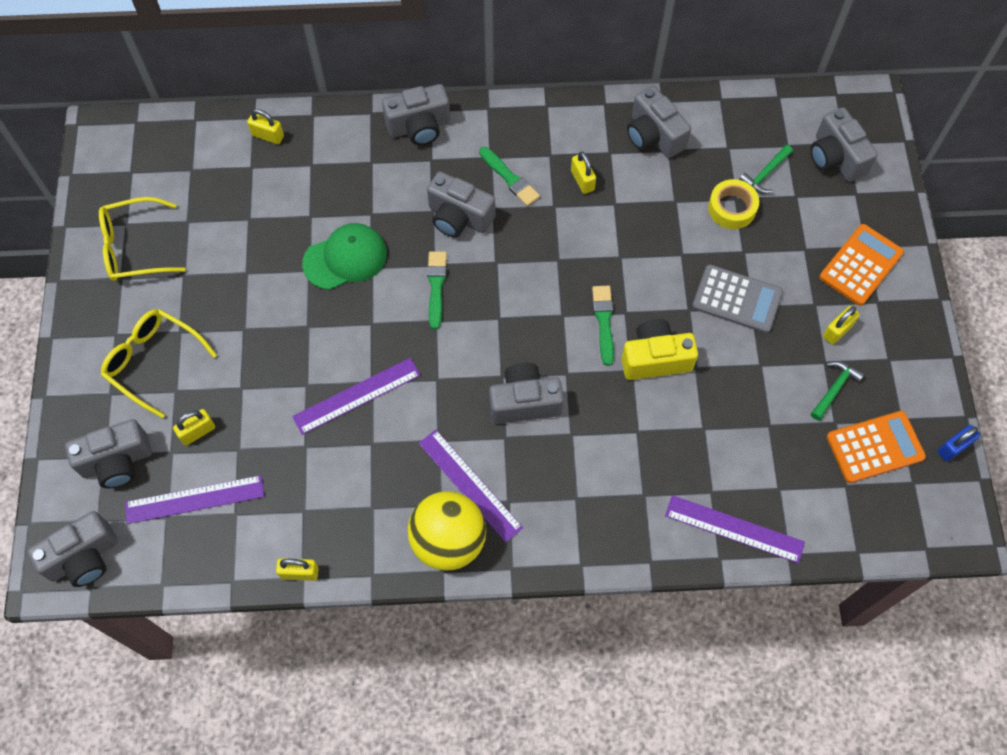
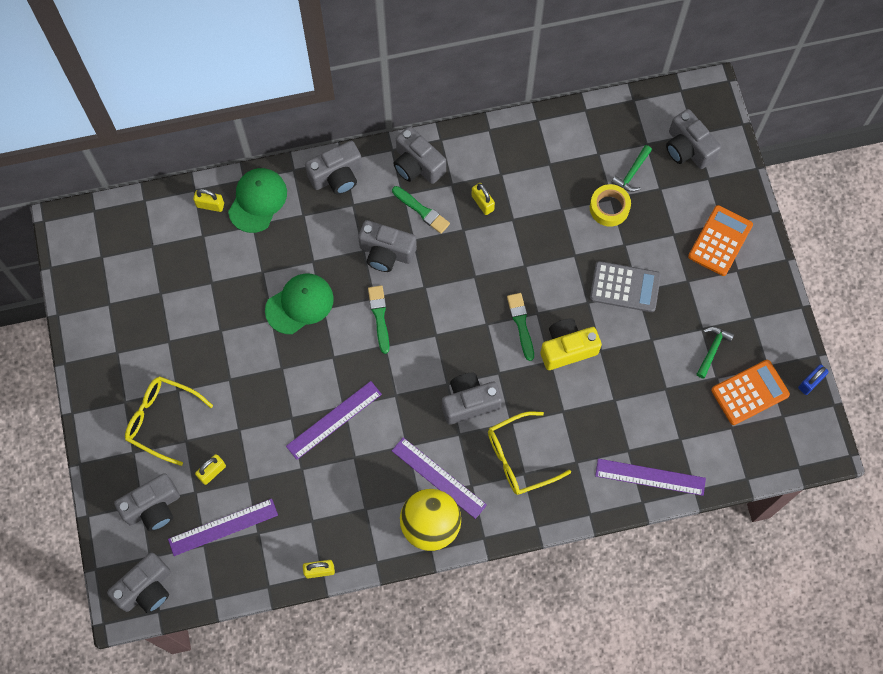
camera: 10 degrees left, 5 degrees up
(134, 248) = (121, 324): yellow glasses -> yellow glasses (519, 458)
(323, 139) = (257, 200): none -> green cap
(653, 136) = (535, 153): grey camera -> grey camera (417, 165)
(837, 331) = (708, 300): yellow padlock -> none

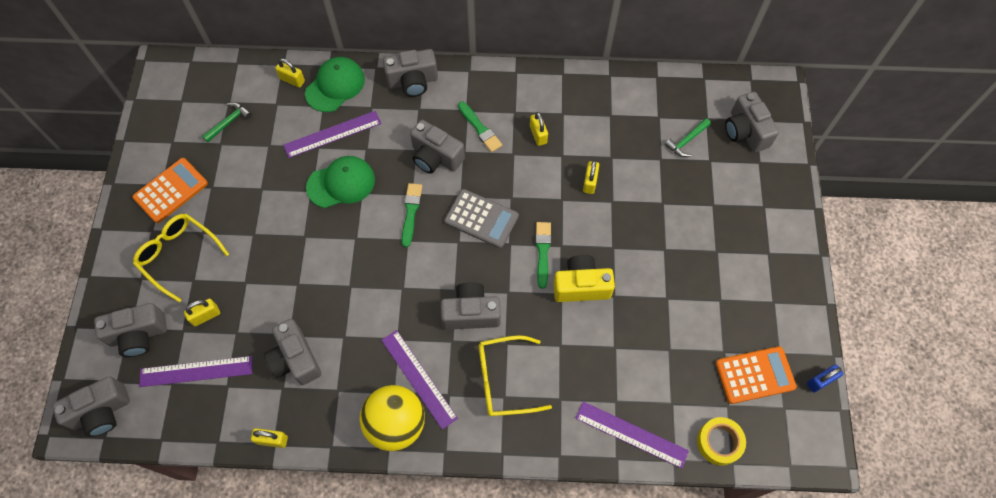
camera: 15 degrees right, 5 degrees down
(334, 420) = (336, 296): purple ruler -> purple ruler (332, 134)
(417, 165) = (488, 88): grey camera -> grey camera (295, 359)
(548, 241) = (590, 182): none -> yellow padlock
(609, 208) = (656, 166): yellow tape -> yellow tape (719, 442)
(625, 287) = (653, 242): grey calculator -> grey calculator (481, 218)
(712, 350) = (726, 323): green hammer -> green hammer (229, 122)
(720, 241) = (757, 221): orange calculator -> orange calculator (171, 190)

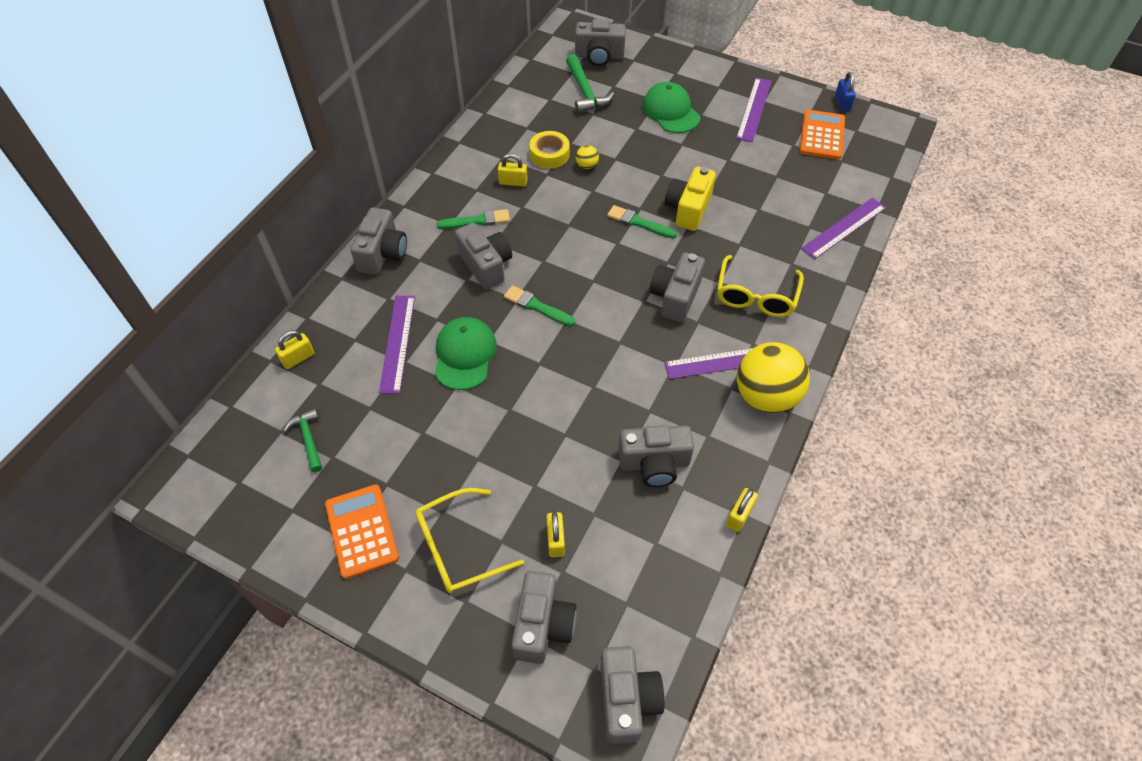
camera: 65 degrees left, 10 degrees down
(196, 371) = (622, 571): purple ruler -> purple ruler (754, 109)
(335, 86) = (337, 321): green cap -> green cap (670, 111)
(435, 157) = (486, 265): grey camera -> grey camera turned 90 degrees counterclockwise
(481, 218) = (578, 254): grey calculator -> none
(590, 182) = (587, 166): yellow padlock -> yellow ball
(686, 141) = (585, 92): green hammer -> green hammer, size x1.55
(719, 442) = (871, 177): yellow tape -> yellow tape (549, 154)

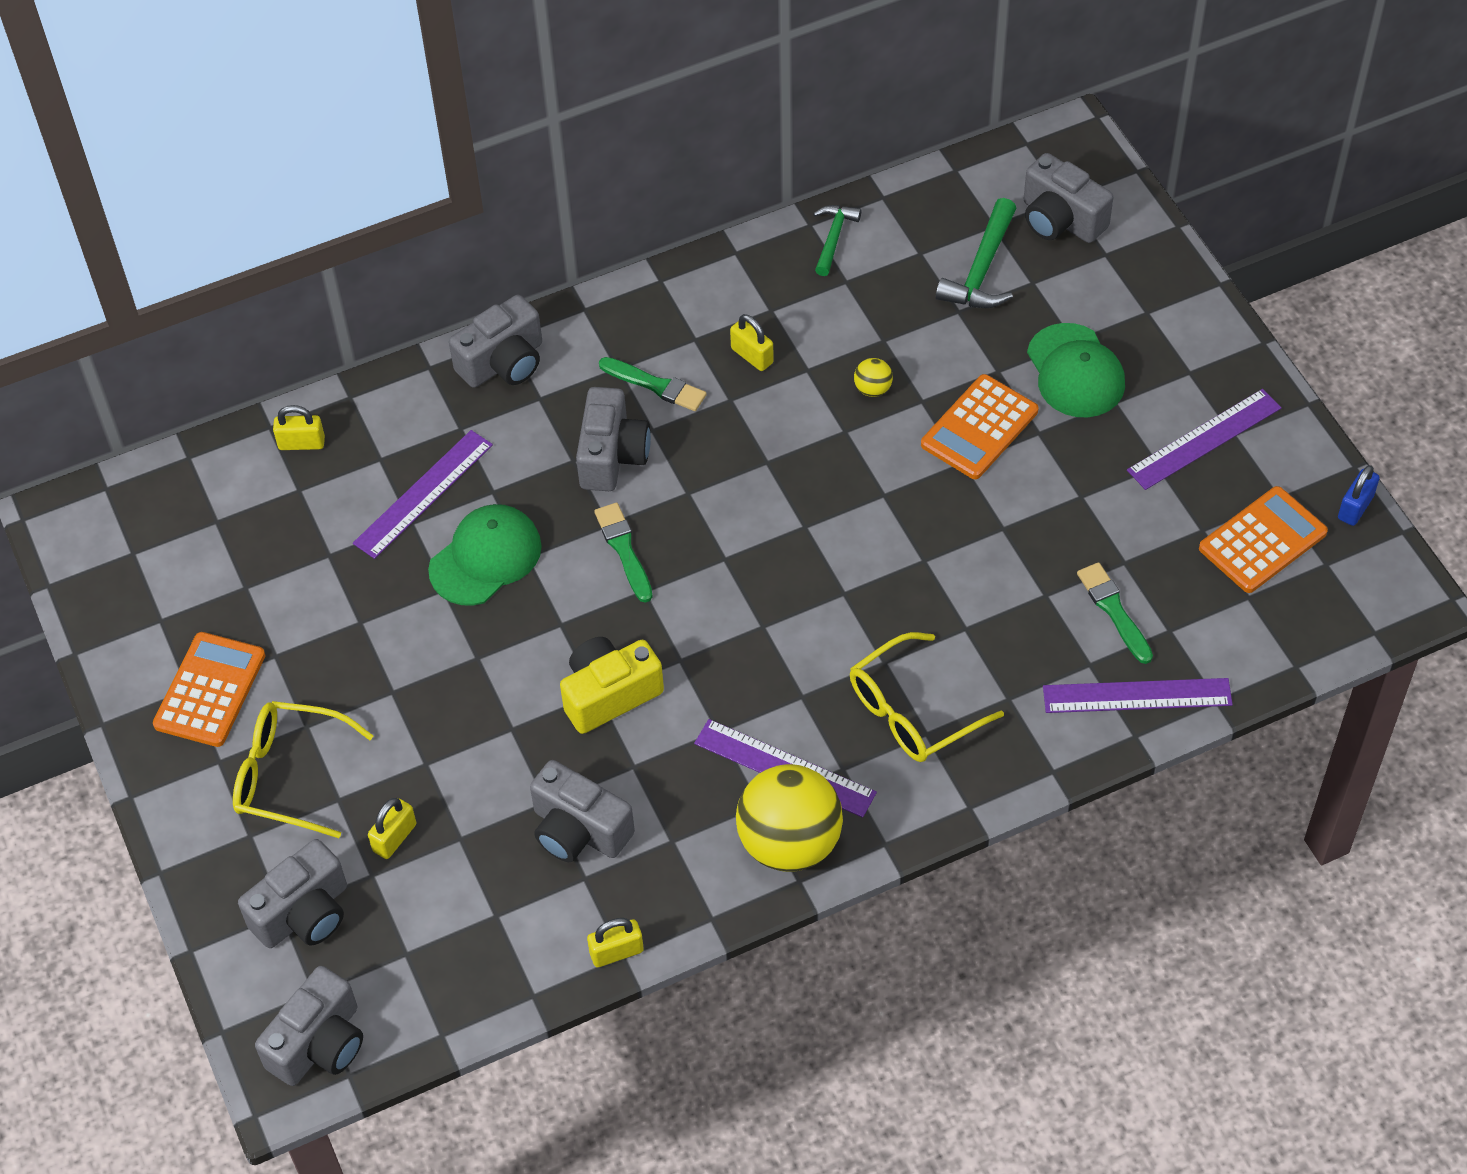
camera: 40 degrees right, 0 degrees up
(308, 439) = (237, 550): green hammer -> green hammer (834, 238)
(549, 154) = (838, 342): yellow tape -> none
(639, 222) = (861, 515): green brush -> green brush (1114, 610)
(653, 156) = (979, 428): none -> orange calculator
(670, 111) = (1075, 371): green cap -> green cap turned 150 degrees clockwise
(675, 297) = (806, 646): grey camera -> none
(688, 209) = (947, 536): yellow camera -> yellow camera (609, 694)

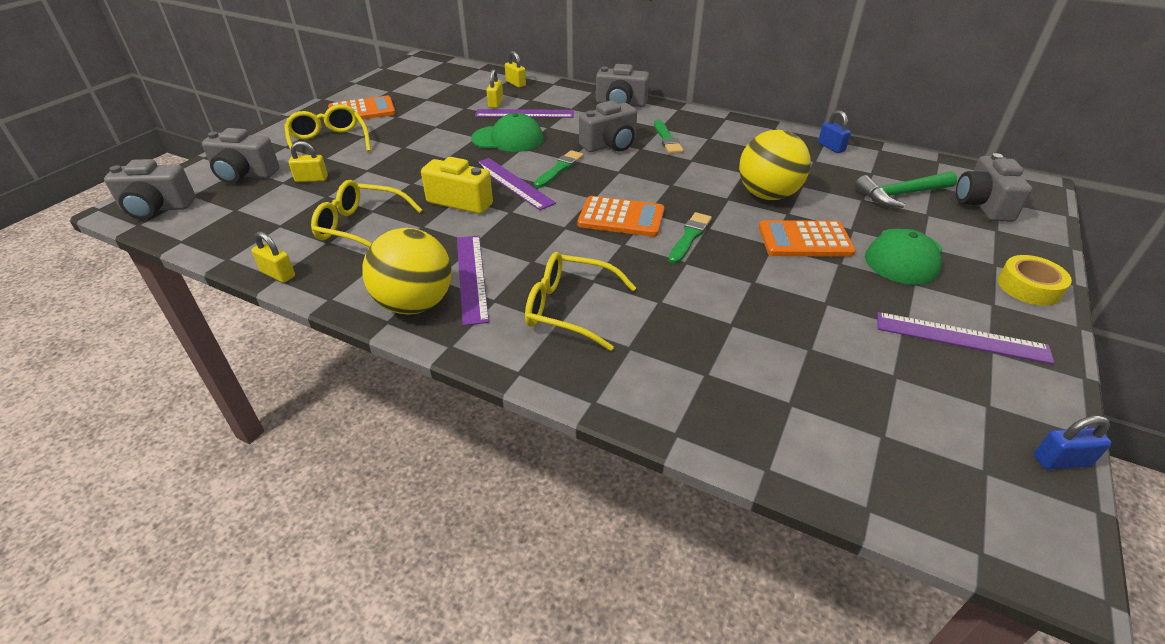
camera: 50 degrees right, 15 degrees down
(579, 830) = (360, 227): grey camera -> yellow glasses
(752, 356) = (726, 155): yellow padlock -> yellow padlock (495, 103)
(834, 238) = (831, 147): green hammer -> blue padlock
(872, 389) = (767, 195): yellow ball -> yellow ball, size x2.45
(1114, 610) = (765, 363): green brush -> green brush (689, 237)
(1137, 696) = (712, 415): purple ruler -> purple ruler (512, 183)
(1194, 321) = (1029, 287): none -> yellow tape
(1262, 540) = (940, 416): orange calculator -> orange calculator (621, 217)

